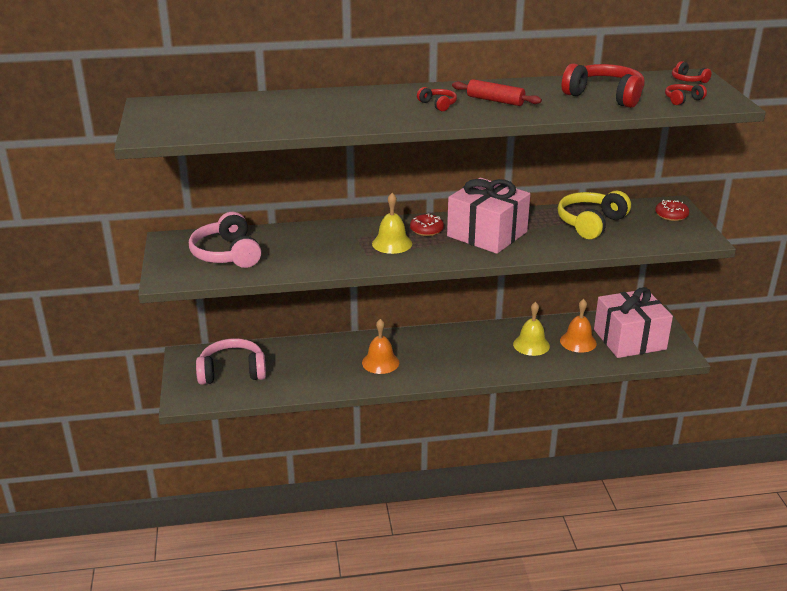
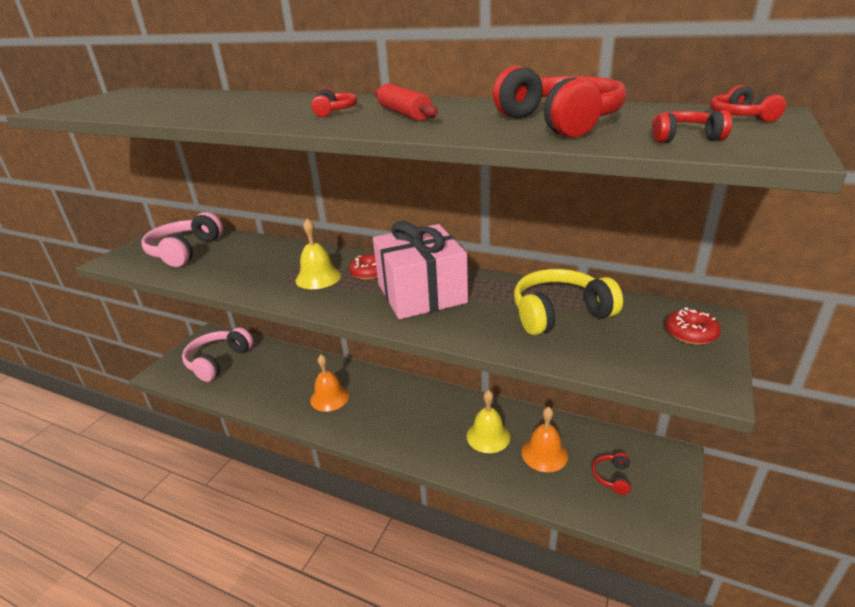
camera: 35 degrees right, 0 degrees up
(232, 372) = (218, 361): pink headphones -> pink headphones turned 90 degrees counterclockwise
(629, 339) = (612, 477): pink gift -> red headphones

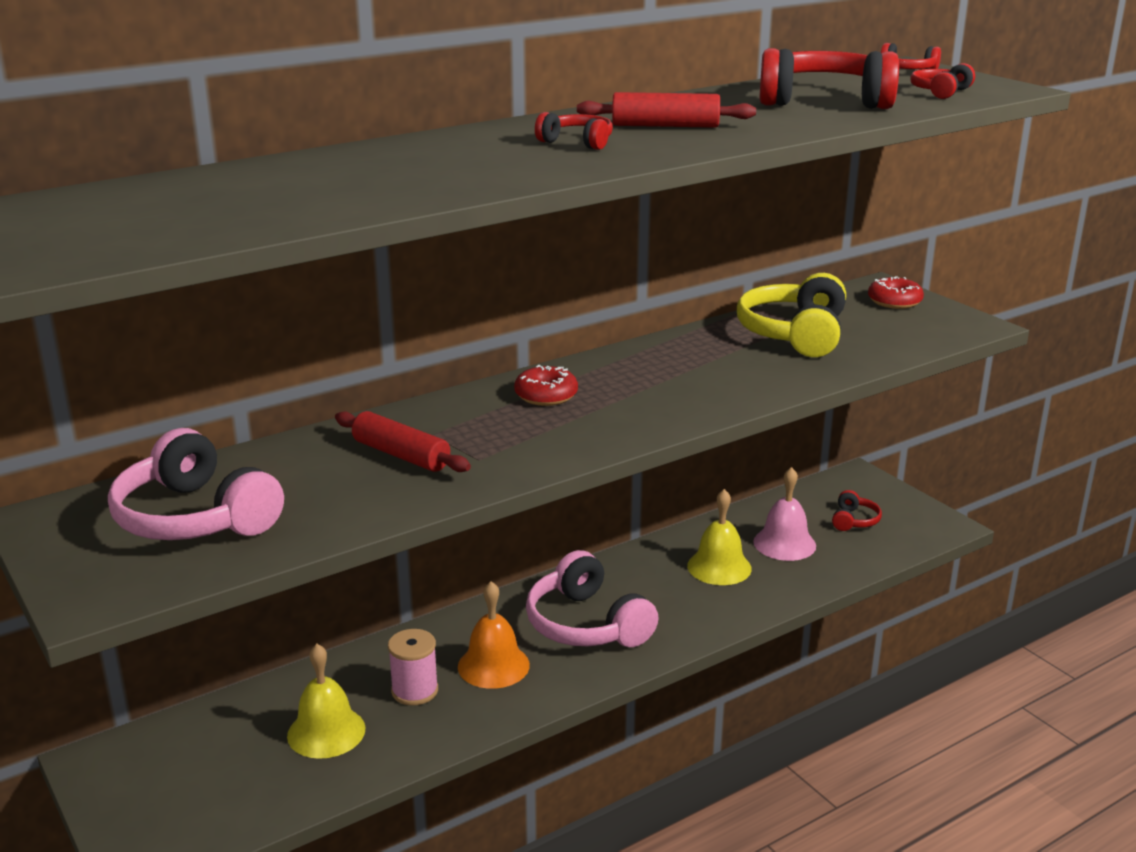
camera: 60 degrees left, 5 degrees down
(218, 361) = (217, 766): pink headphones -> pink headphones (586, 624)
(269, 265) = (401, 455): none -> red rolling pin
(295, 384) = (415, 691): none -> pink spool
(318, 277) = (505, 430): yellow bell -> yellow bell (326, 732)
(421, 293) = (653, 381): pink gift -> none
(544, 454) = (784, 543): orange bell -> pink bell
(612, 477) = (854, 520): red headphones -> red headphones turned 120 degrees counterclockwise

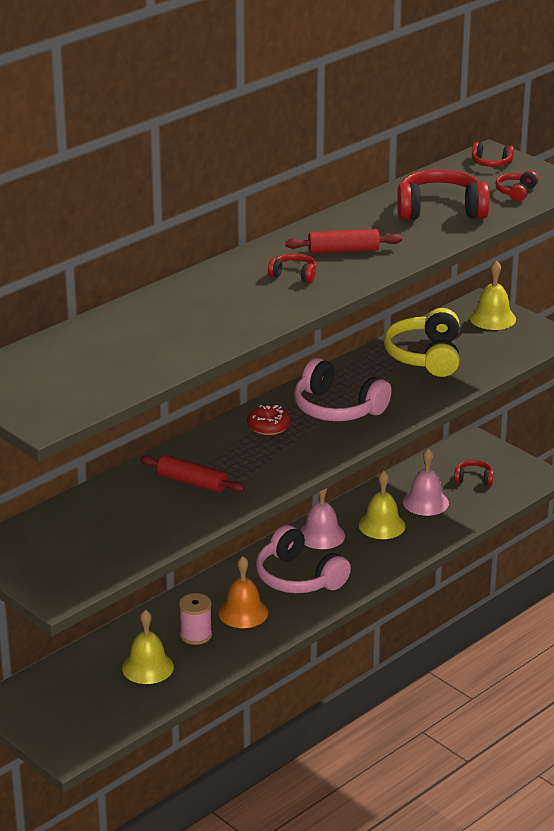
camera: 10 degrees left, 5 degrees up
(195, 518) = (85, 539): pink headphones -> pink headphones (337, 408)
(634, 572) = (321, 535): none -> pink bell
(854, 520) = (473, 479): red headphones -> red headphones turned 90 degrees counterclockwise
(894, 301) = (492, 318): red donut -> yellow bell

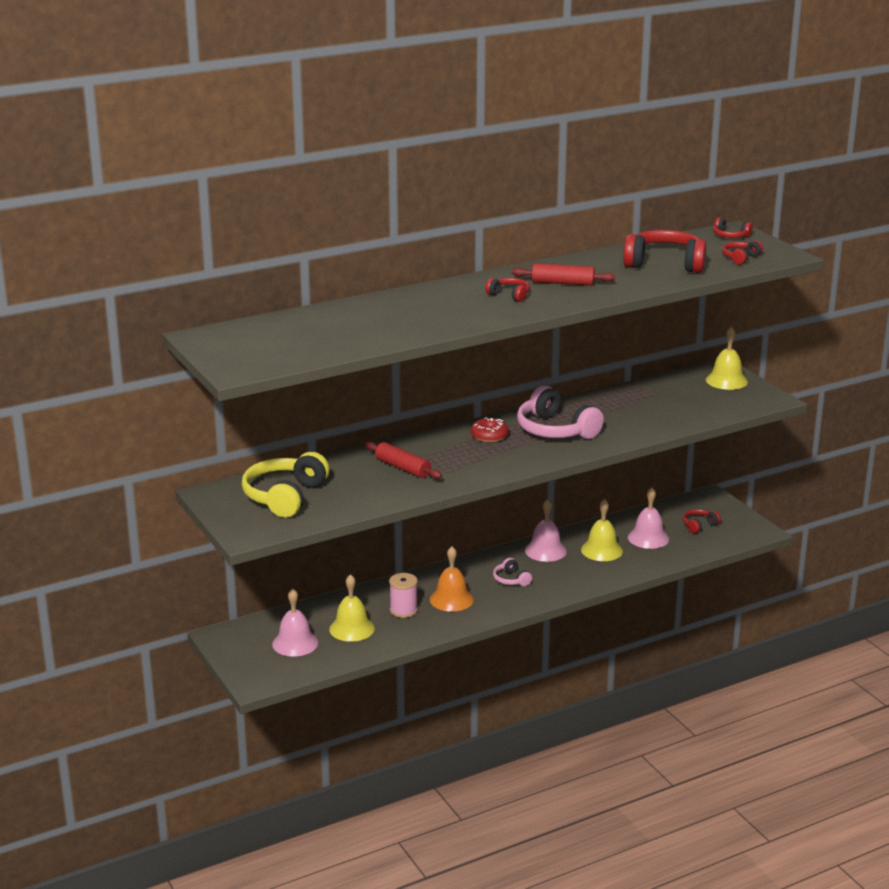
camera: 15 degrees right, 5 degrees down
(92, 696) = (295, 643): none -> pink bell
(298, 577) = (511, 580): pink headphones -> pink headphones, size x0.48
(425, 356) = (652, 401): yellow headphones -> yellow headphones (285, 497)
(473, 479) = (699, 525): red headphones -> red headphones turned 60 degrees counterclockwise

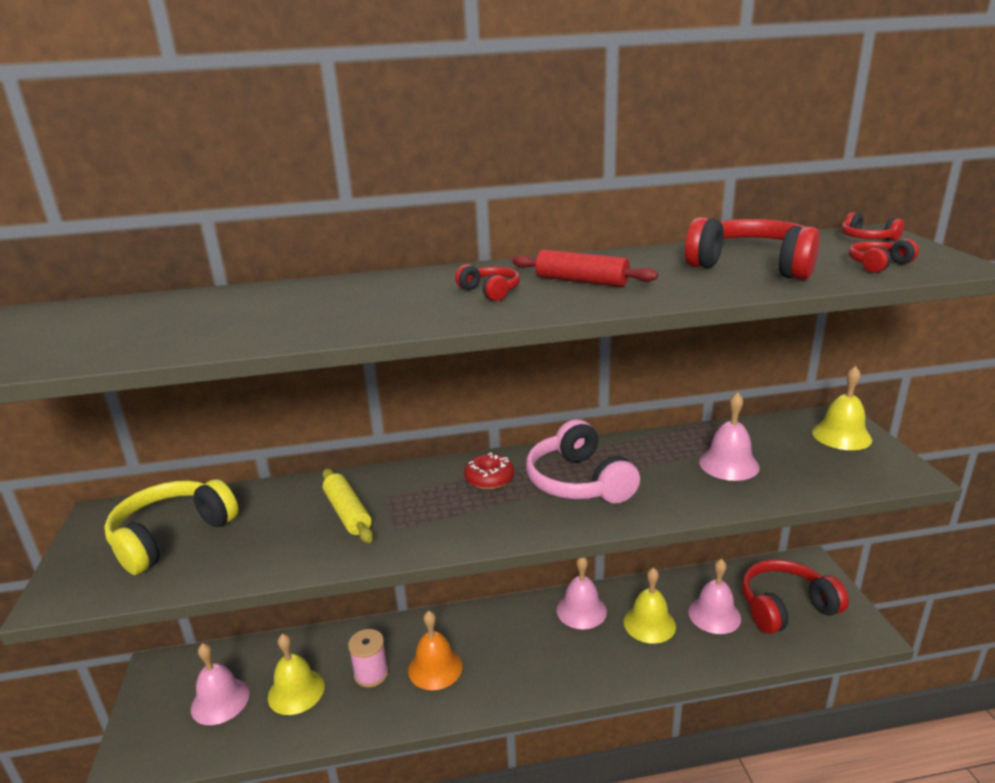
camera: 20 degrees right, 0 degrees up
(402, 468) = (347, 513): red rolling pin -> yellow rolling pin
(511, 580) = (520, 650): pink headphones -> none
(655, 407) = (729, 464): none -> pink bell
(699, 525) = (785, 607): red headphones -> red headphones, size x2.07

